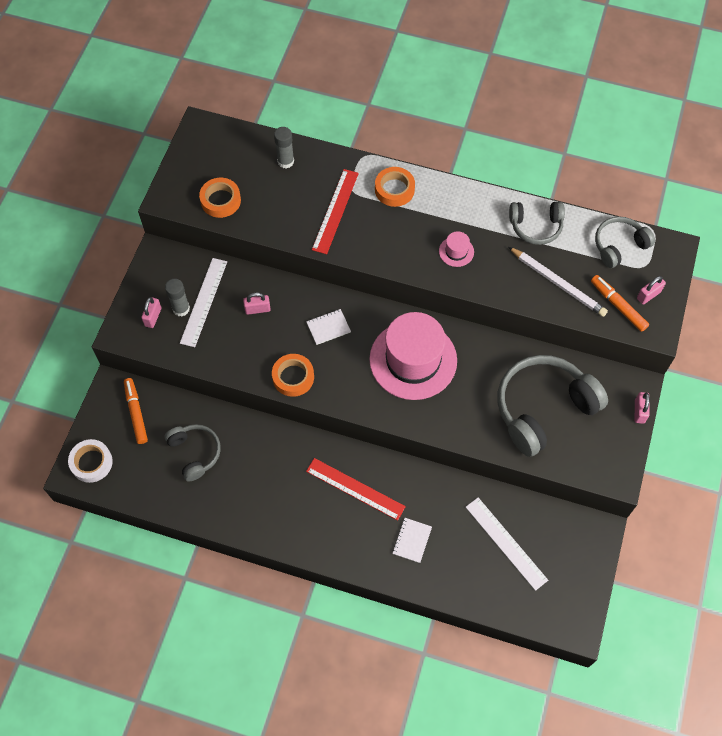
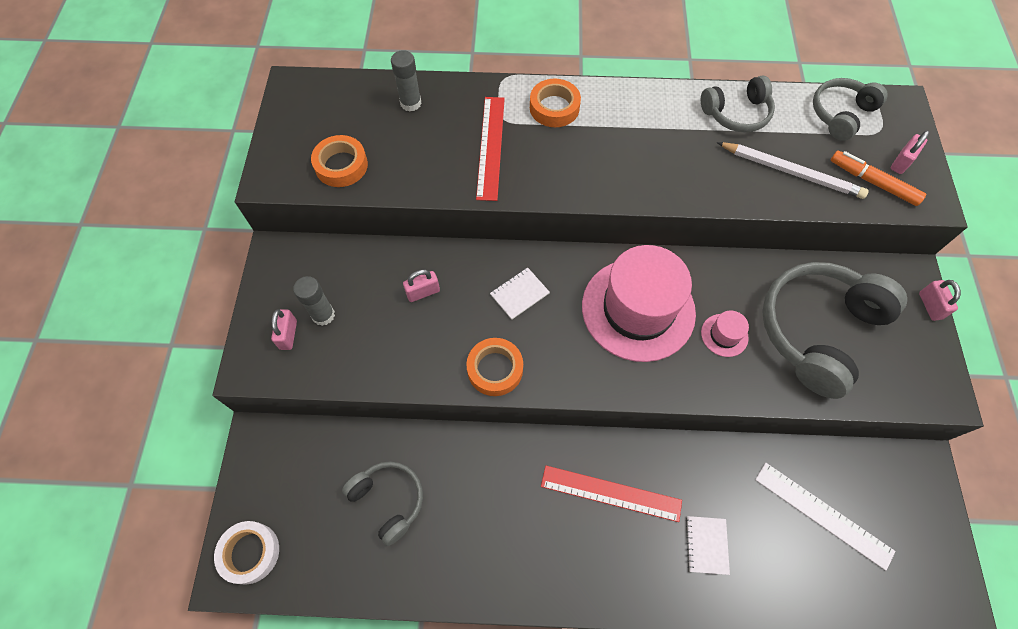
camera: 15 degrees left, 0 degrees up
(136, 413) = (296, 465): orange marker -> none
(204, 302) = (351, 299): white ruler -> none
(456, 251) = (655, 162): pink hat -> pink hat (724, 335)

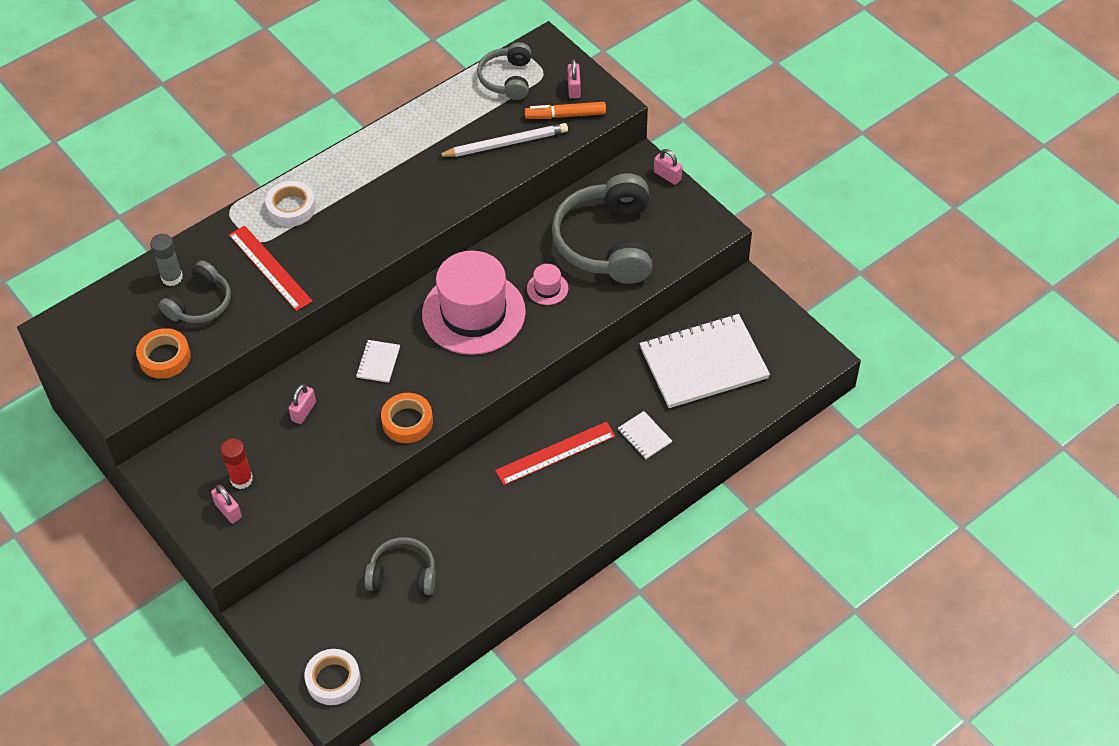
camera: 40 degrees left, 10 degrees down
(323, 315) = (241, 479): grey glue stick -> red glue stick
(554, 108) = (291, 208): orange tape -> white tape
(736, 113) = (432, 125): grey headphones -> grey headphones (200, 303)
(823, 514) = (703, 363): white ruler -> white notebook

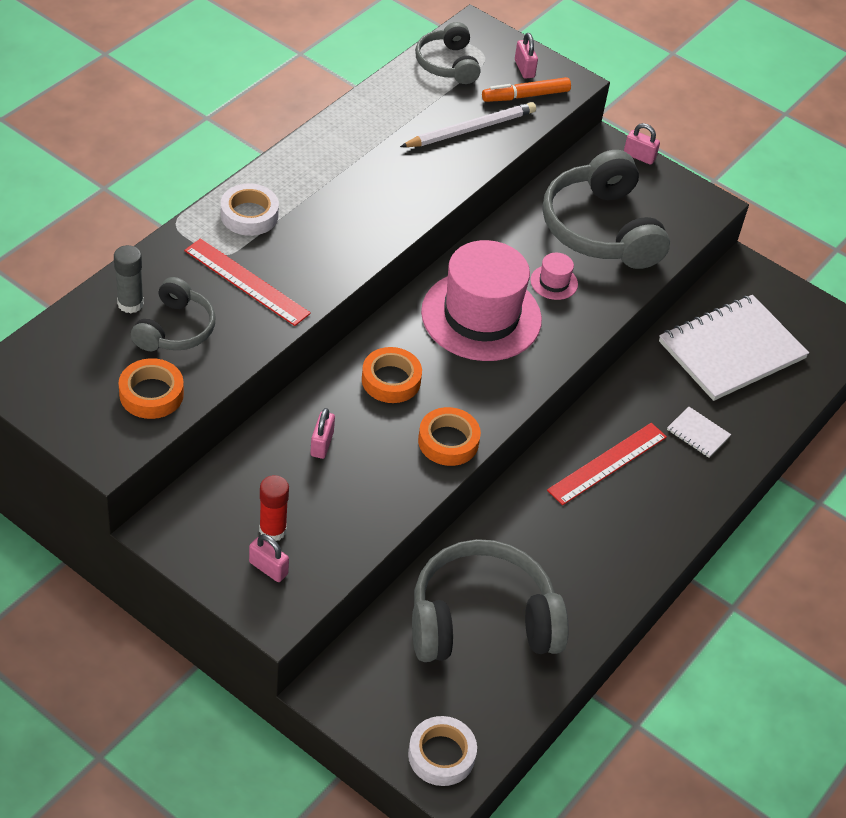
camera: 20 degrees left, 5 degrees down
(378, 362) = (391, 380): white notebook -> orange tape
(403, 574) = (482, 620): grey headphones -> grey headphones, size x1.79

